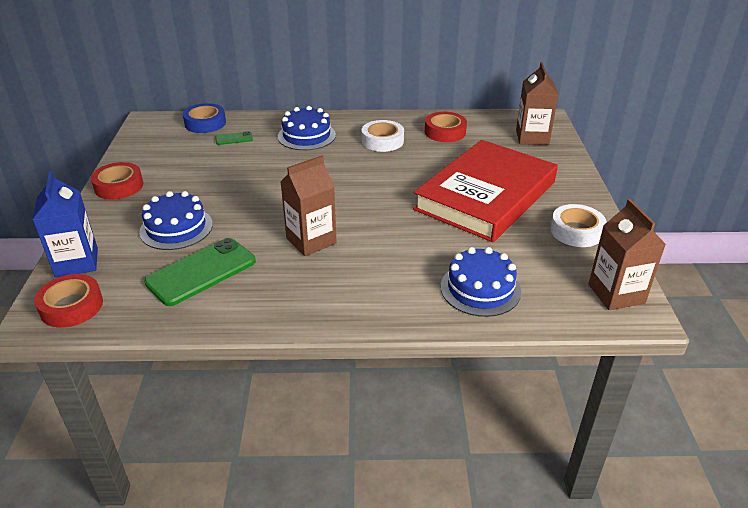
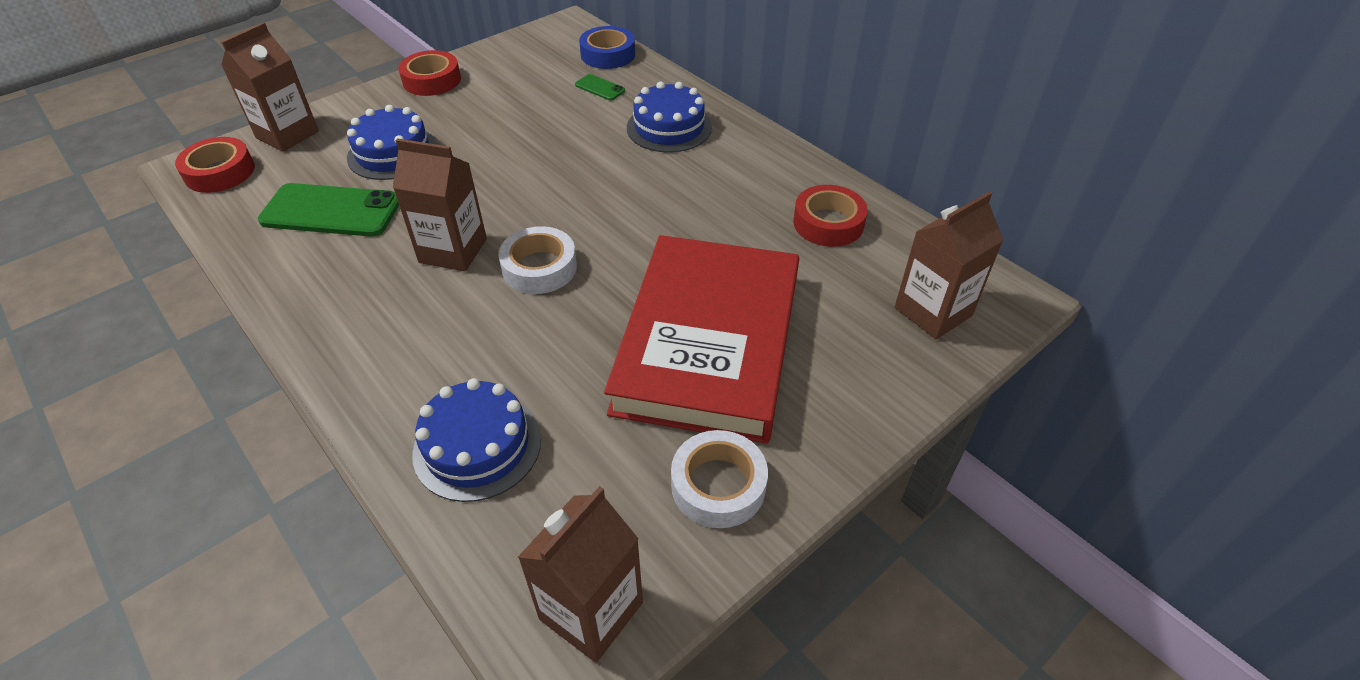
camera: 50 degrees right, 10 degrees up
(77, 262) = (287, 134): blue carton -> brown carton
(382, 141) = (733, 186): white tape -> white tape (539, 267)
(485, 196) = (708, 342): red book -> red book turned 75 degrees counterclockwise

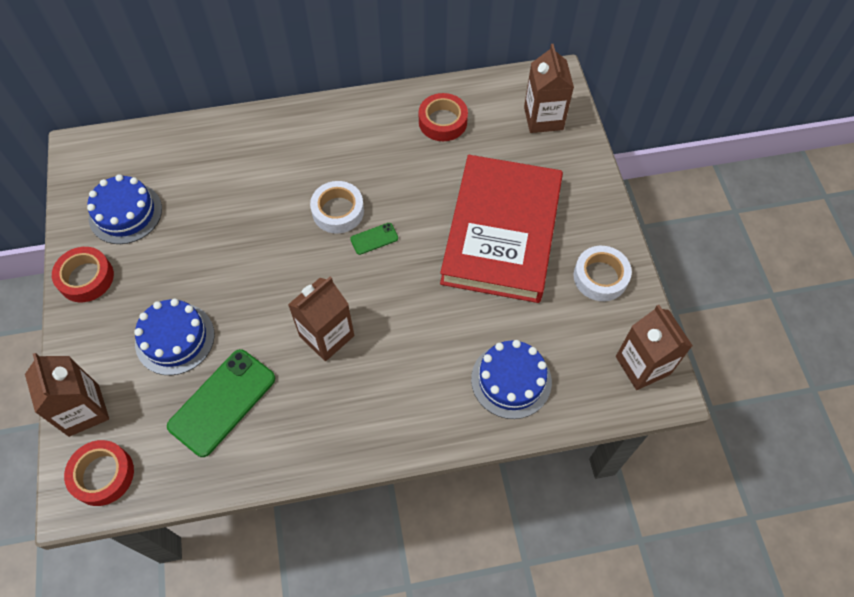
camera: 60 degrees left, 15 degrees up
(539, 267) = (379, 291): white tape -> white tape (338, 211)
(600, 88) = (196, 169): green phone -> green phone (374, 239)
(608, 54) = (152, 144): blue tape -> none
(669, 127) = (281, 152): blue cake -> blue cake (125, 213)
(708, 342) = (501, 232): red book -> red book turned 60 degrees clockwise

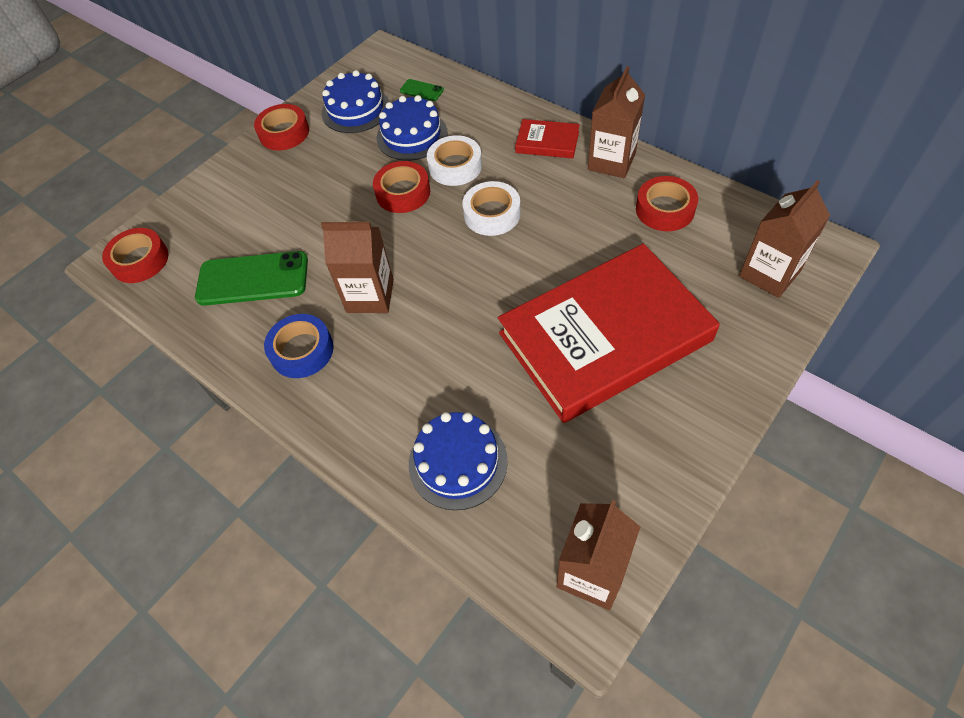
camera: 55 degrees right, 5 degrees down
(84, 410) = (181, 212): brown carton -> brown carton (611, 161)
(175, 338) = (281, 212): blue cake -> blue cake (412, 135)
(253, 247) = (403, 192): none -> red tape
(312, 130) = (547, 142): none -> red book
(328, 412) = (302, 350): none -> blue tape
(374, 239) = (493, 255): green phone -> green phone (421, 90)
(600, 277) = (651, 455): white tape -> white tape (455, 166)

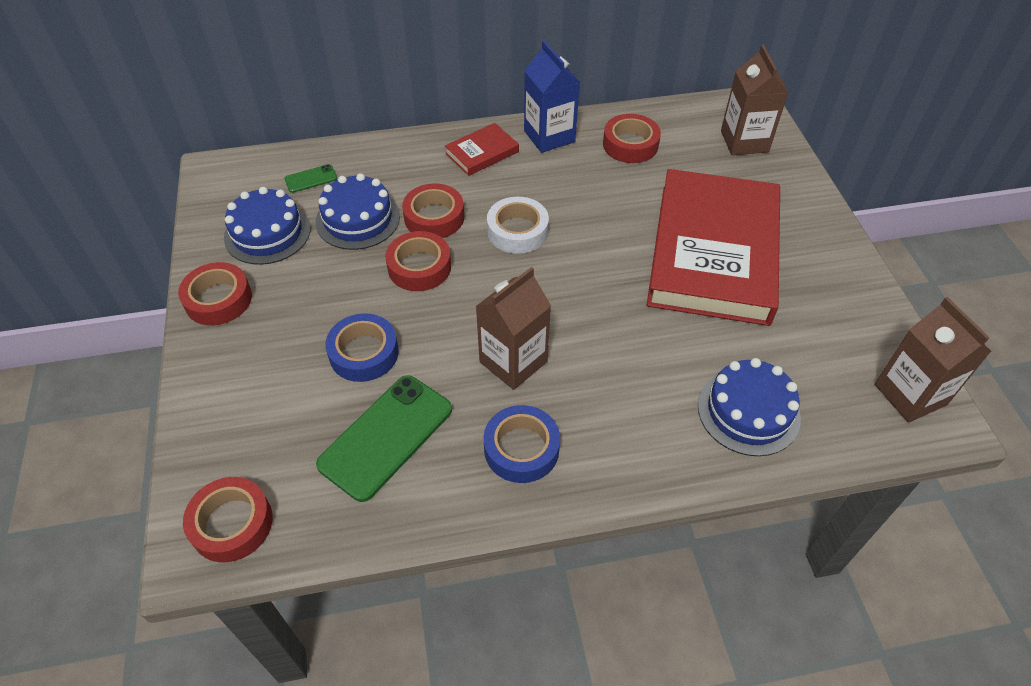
camera: 55 degrees left, 5 degrees down
(306, 221) = (364, 353): none -> blue tape
(455, 166) = (434, 217): white tape -> red tape
(611, 161) = (549, 136): brown carton -> blue carton

